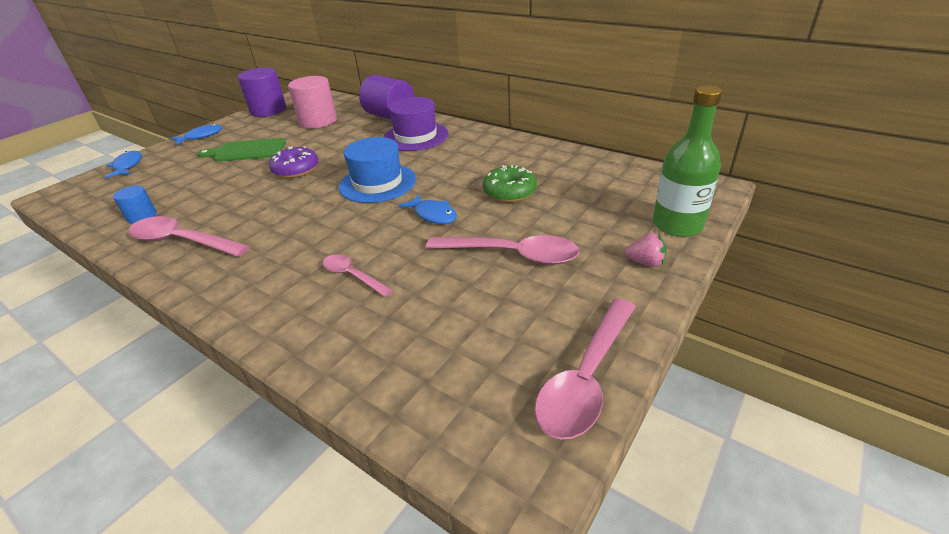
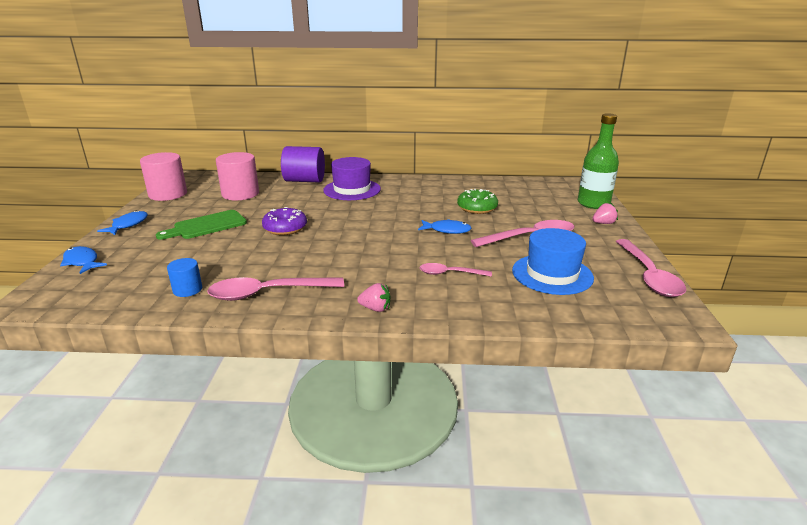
camera: 35 degrees left, 10 degrees down
(228, 294) = (375, 309): none -> pink strawberry
(268, 110) = (168, 194): purple cylinder -> pink cylinder
(377, 183) = (373, 222): blue hat -> blue hat (552, 274)

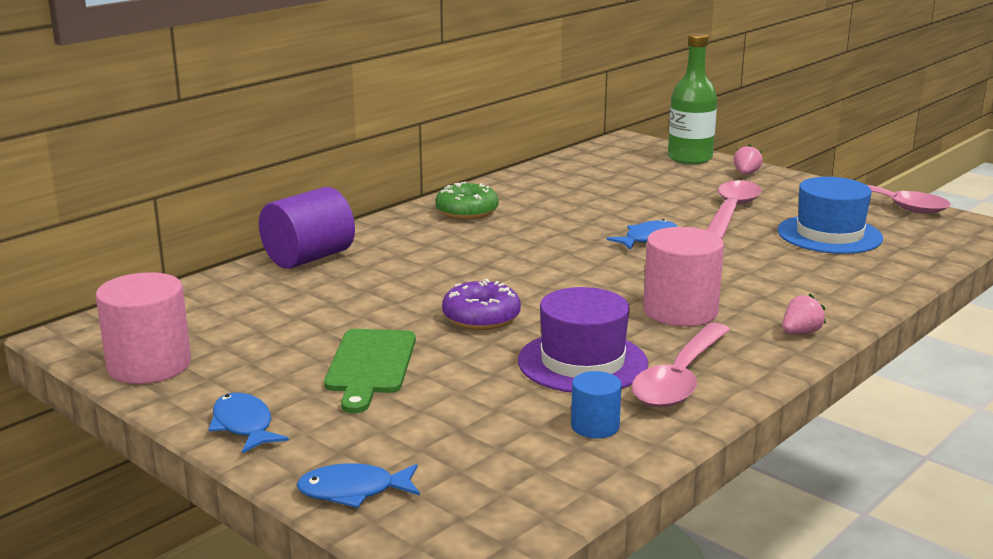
camera: 50 degrees left, 5 degrees down
(240, 194) = (273, 312): pink cylinder -> pink cylinder (680, 311)
(352, 190) = (412, 243): purple hat -> purple hat (582, 362)
(450, 273) = (765, 274): pink spoon -> none
(477, 208) = (608, 205): green donut -> green donut (467, 212)

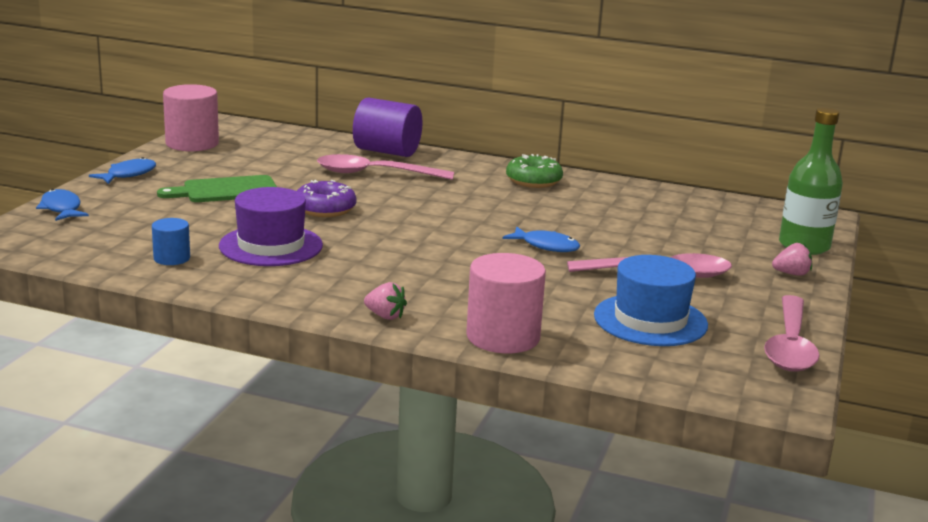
camera: 65 degrees right, 0 degrees up
(680, 311) = (392, 269): pink cylinder -> pink cylinder (503, 337)
(680, 378) = (265, 278): pink spoon -> pink spoon (375, 174)

